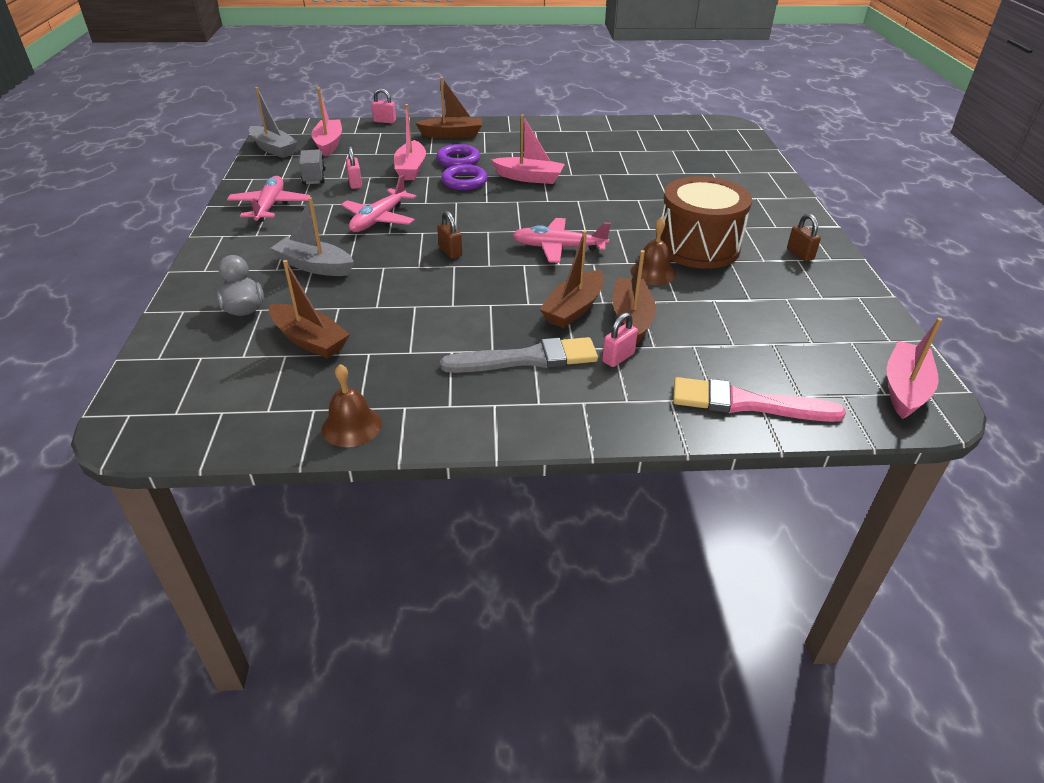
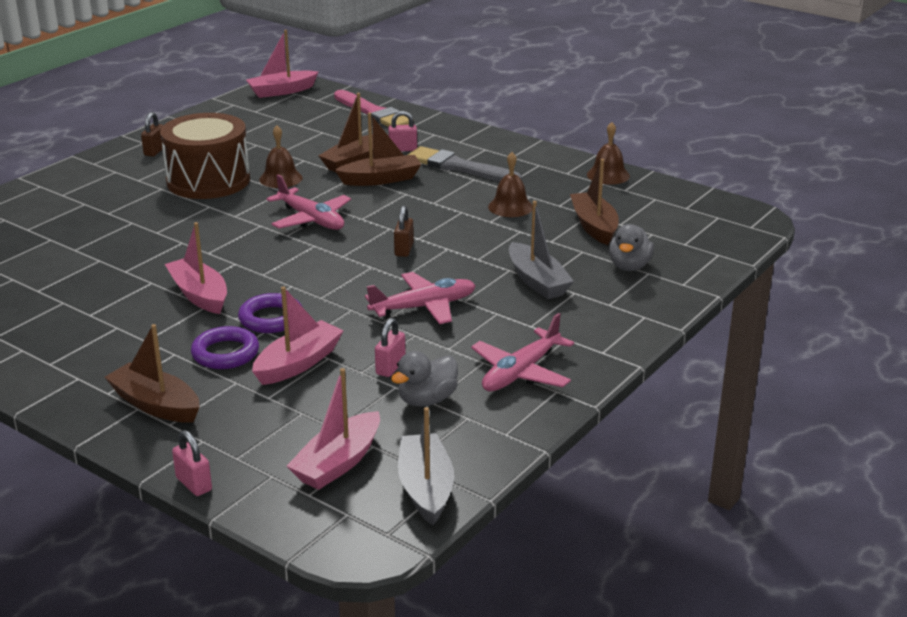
camera: 140 degrees left, 10 degrees down
(314, 177) = (427, 400): grey truck -> grey duck
(414, 329) = (510, 207): none -> brown bell

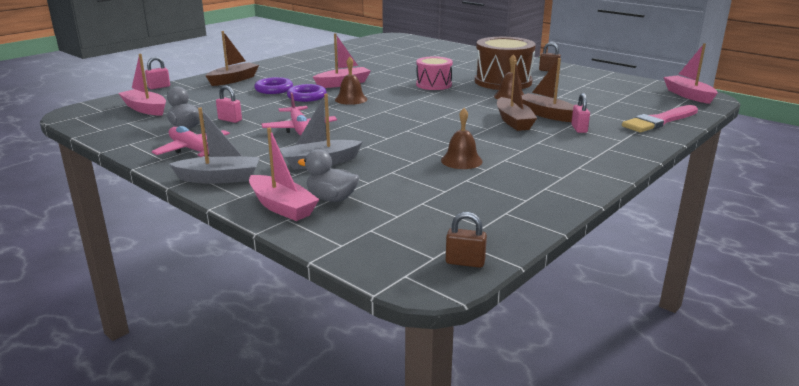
camera: 95 degrees right, 5 degrees down
(216, 226) = (433, 84): none -> pink drum
(298, 363) = (251, 102): pink boat -> pink boat (282, 207)
(311, 219) = (441, 104): pink plane -> none
(404, 249) = (388, 126): brown padlock -> brown padlock (465, 262)
(426, 488) = (100, 124): grey boat -> grey boat (219, 178)
(459, 167) = (546, 146): grey brush -> none
(594, 226) = (417, 190): brown boat -> none
(608, 175) = (543, 207): brown bell -> brown bell (351, 99)

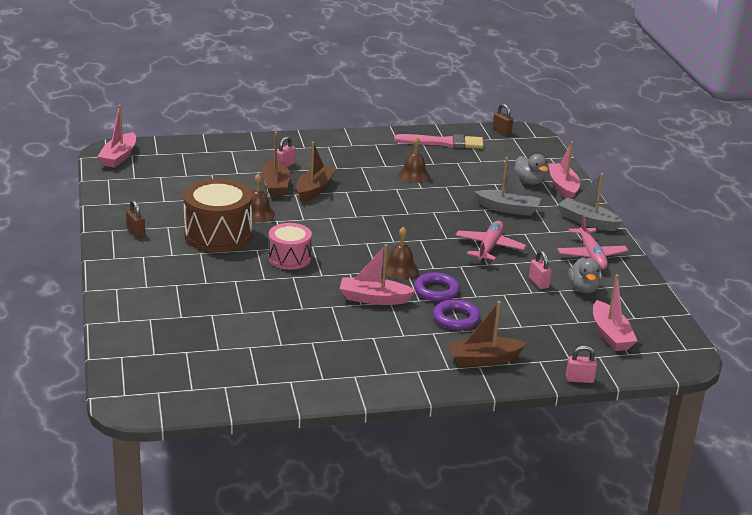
camera: 145 degrees left, 5 degrees up
(659, 121) = (214, 149): pink brush -> pink brush (443, 143)

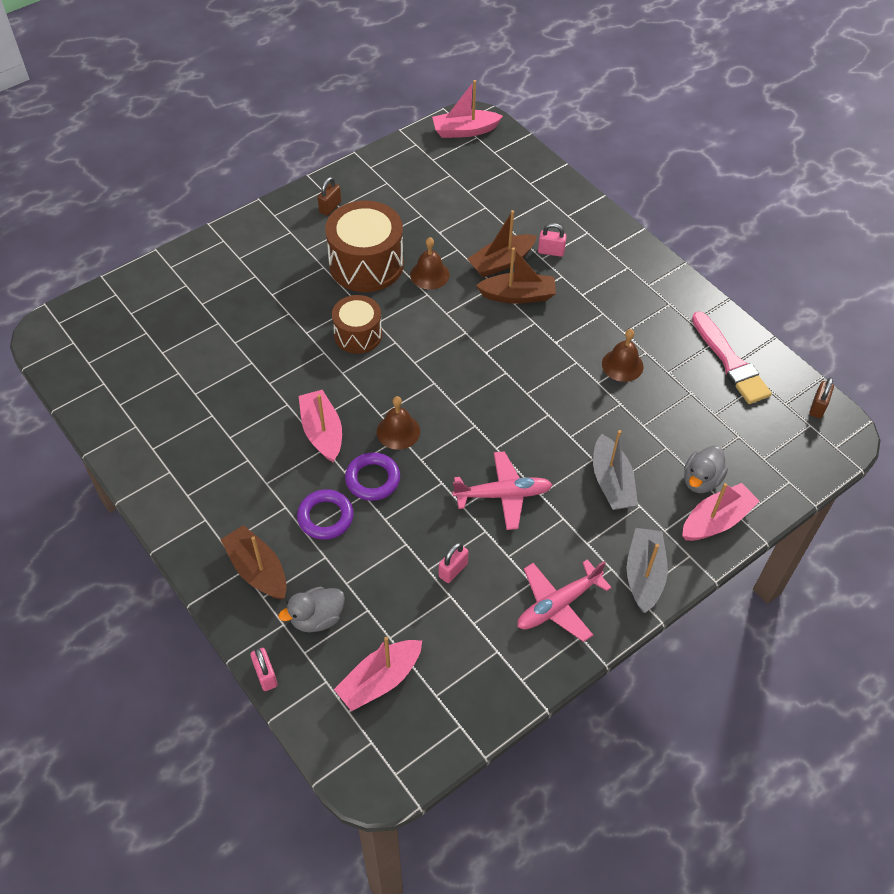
camera: 65 degrees right, 25 degrees up
(289, 258) = (358, 335): pink drum -> brown drum
(583, 288) = (470, 620): grey duck -> grey duck (317, 618)

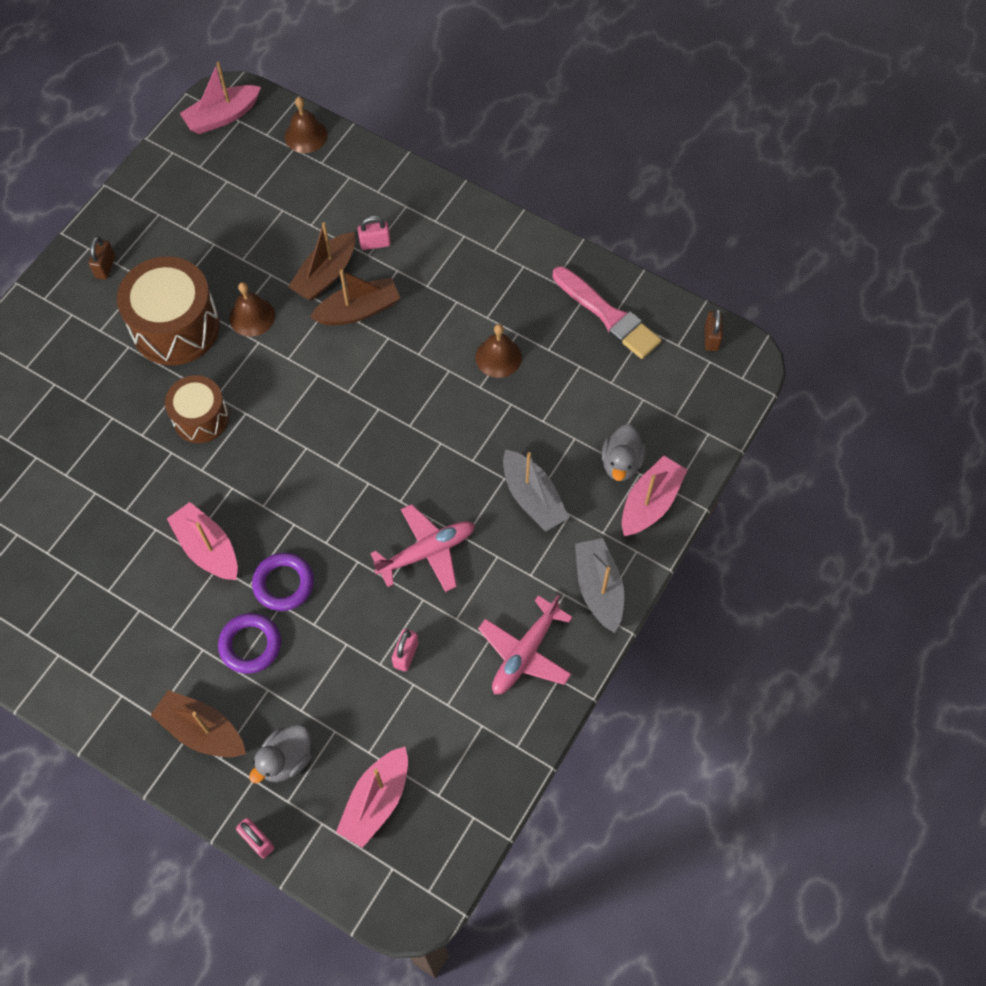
camera: 20 degrees left, 10 degrees up
(398, 431) = (289, 518): brown bell -> brown bell (306, 135)

